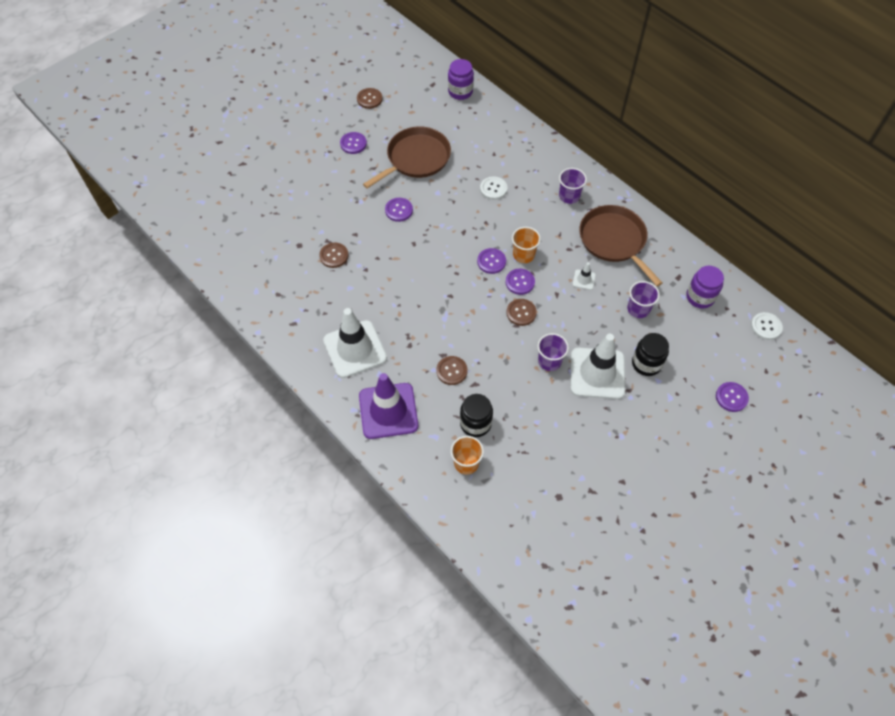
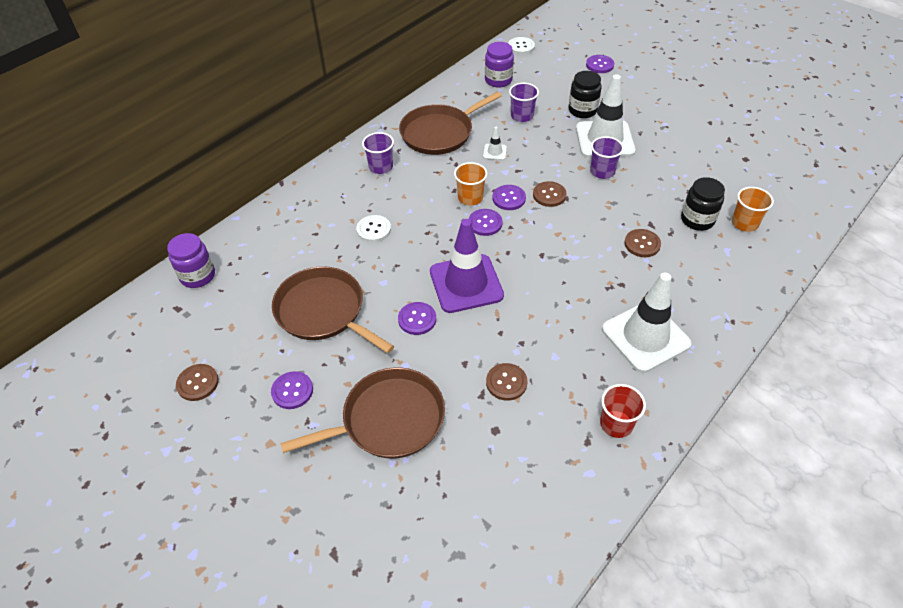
camera: 95 degrees left, 10 degrees down
(286, 313) = (616, 424): none -> red cup
(320, 190) = (388, 420): none -> brown pan
(388, 411) = (715, 293): purple traffic cone -> purple traffic cone (466, 283)

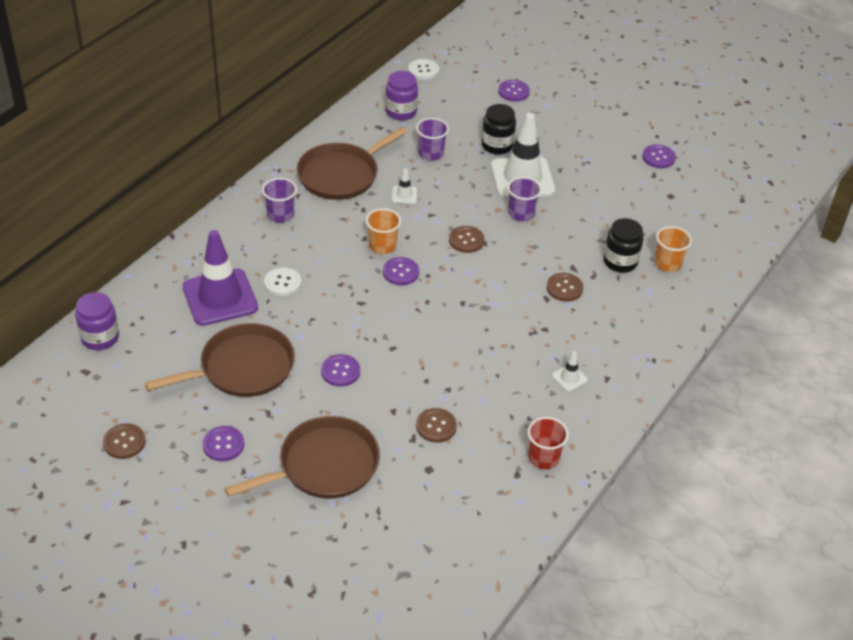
camera: 10 degrees left, 5 degrees down
(323, 311) = (242, 368): brown pan -> brown pan turned 120 degrees clockwise
(466, 283) = (387, 334): purple traffic cone -> purple traffic cone (220, 297)
(509, 198) = (424, 245): purple button -> purple button (658, 157)
(645, 336) = (569, 378): white traffic cone -> white traffic cone, size x0.41

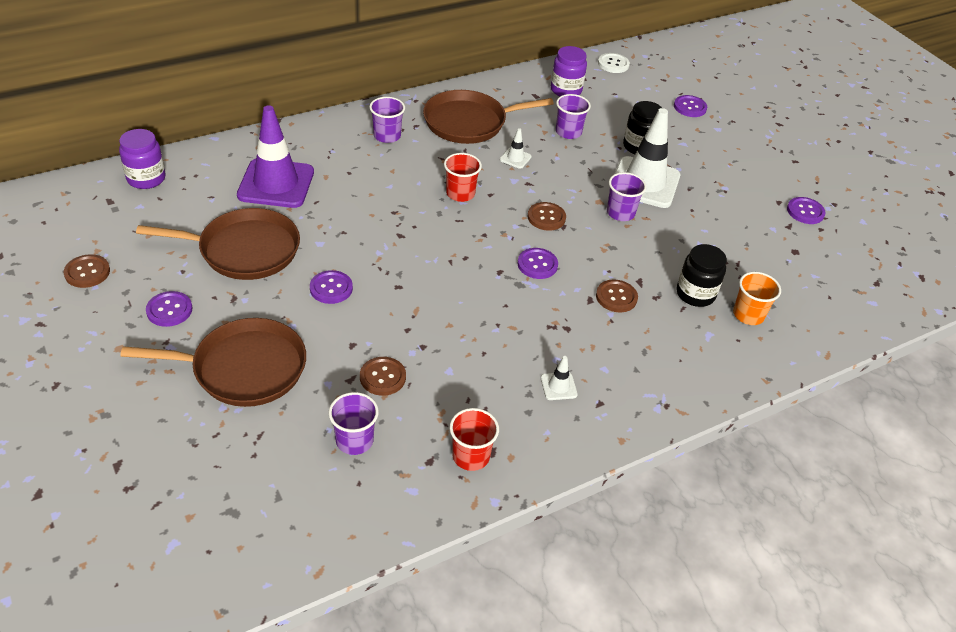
camera: 25 degrees right, 0 degrees up
(282, 283) = (342, 192): white button -> none
(382, 246) = (460, 193): orange cup -> red cup
(400, 272) = (459, 222): purple button -> purple button (537, 264)
(452, 483) = (354, 440): none -> purple cup

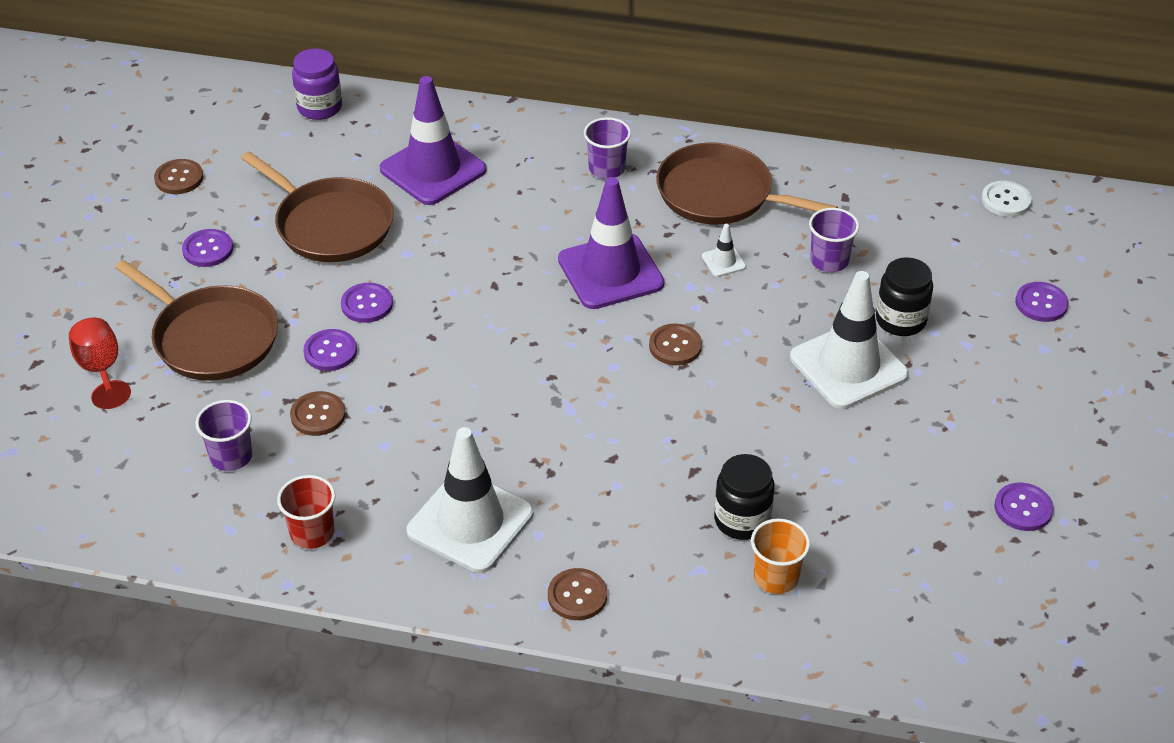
camera: 45 degrees right, 0 degrees up
(181, 439) = (101, 370): none -> red goblet
(460, 193) = (610, 272): red cup -> purple traffic cone
(537, 264) = (601, 391): purple button -> purple button (330, 351)
(558, 386) = (470, 522): white traffic cone -> white traffic cone, size x2.41
(566, 90) = (894, 207): purple jar -> none
(616, 297) = (645, 472): brown button -> brown button (577, 596)
(620, 213) = (771, 385): purple cup -> none

